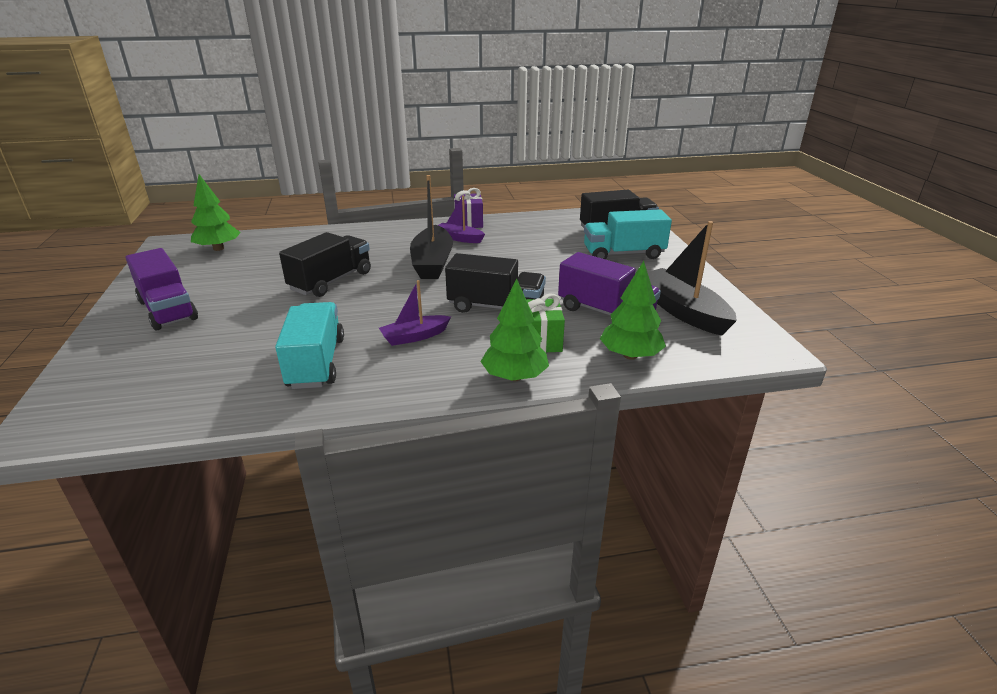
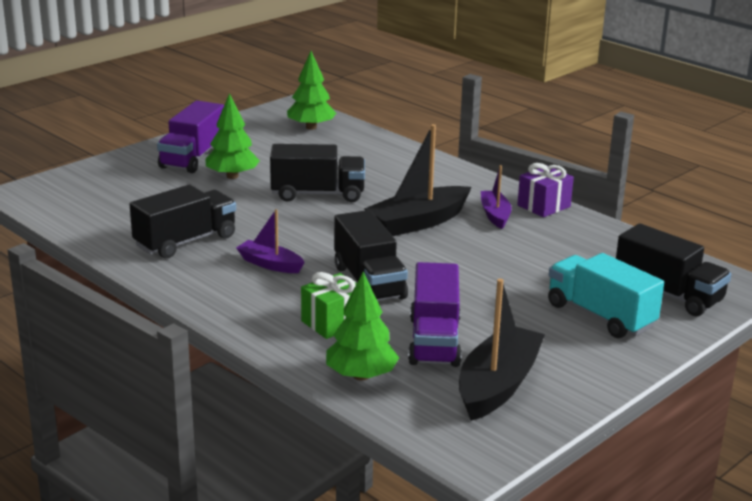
camera: 55 degrees right, 5 degrees down
(316, 363) = (185, 241): turquoise truck -> black truck
(514, 377) = (257, 329): green tree -> green tree (232, 176)

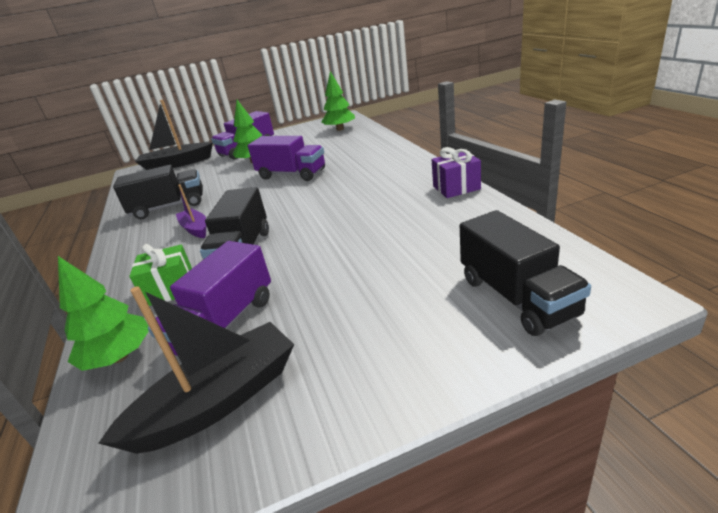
camera: 30 degrees right, 5 degrees up
(318, 194) = (292, 174): black truck -> purple truck
(418, 222) = (338, 199): black boat -> black boat (177, 164)
(495, 215) = (406, 195): purple boat -> none
(600, 316) = (414, 317): turquoise truck -> none

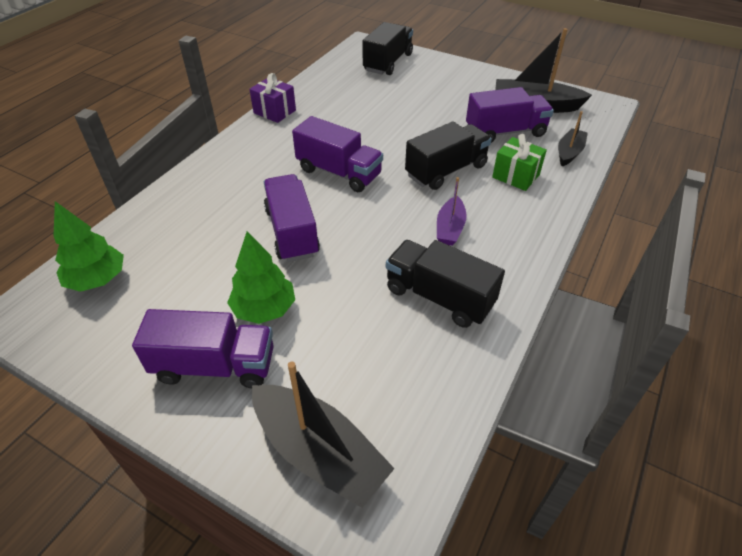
camera: 135 degrees left, 15 degrees up
(119, 357) = (569, 152): green tree -> black boat
(321, 200) = (339, 172): none -> purple truck

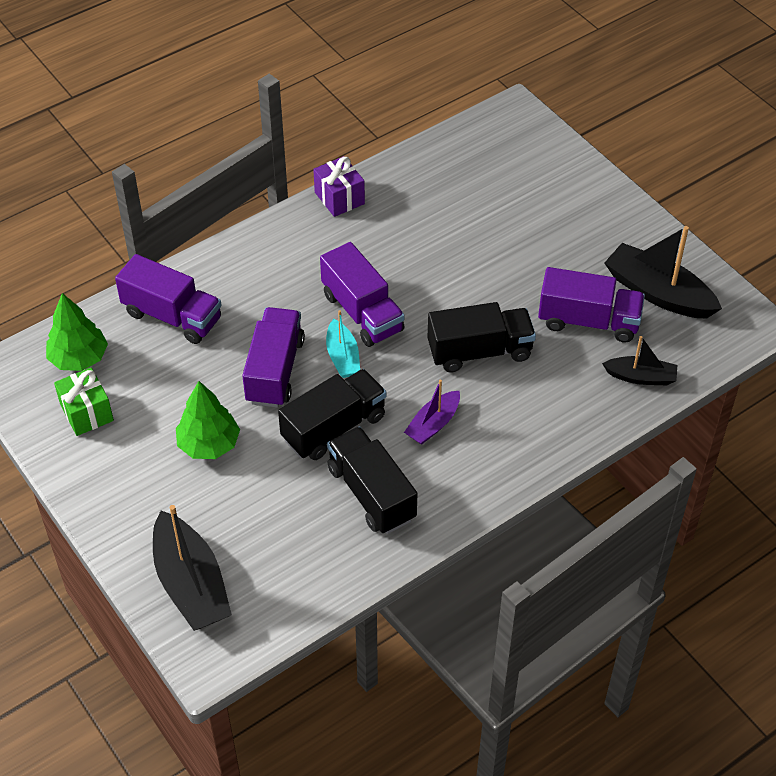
camera: 25 degrees right, 5 degrees up
(215, 365) = (144, 481): purple truck -> purple truck (172, 316)
(343, 205) = (343, 357): none -> turquoise boat
(388, 62) = (523, 158): black truck -> black truck (334, 428)
(516, 176) = (552, 386): green gift -> green gift (87, 412)
(569, 152) = (641, 377): black boat -> black boat turned 45 degrees clockwise

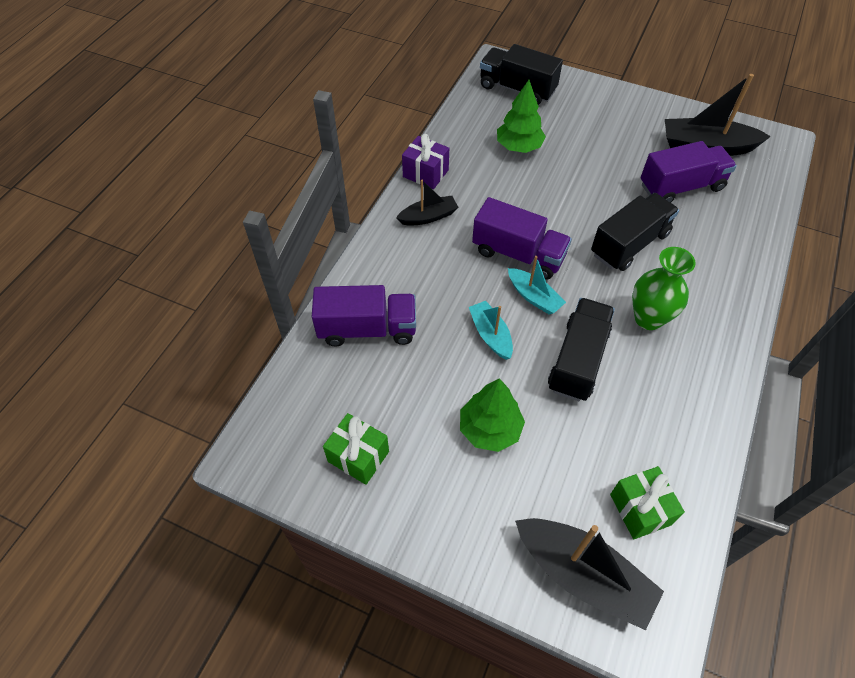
camera: 30 degrees left, 5 degrees up
(79, 358) = (312, 408): green tree -> green tree (518, 147)
(275, 370) = (490, 335): purple truck -> turquoise boat
(280, 564) = (640, 509): none -> green gift
(371, 493) = (655, 402): black truck -> black truck (517, 89)
(433, 424) = (648, 318): purple boat -> green vase
(641, 377) = (752, 211): black boat -> black boat (428, 217)

